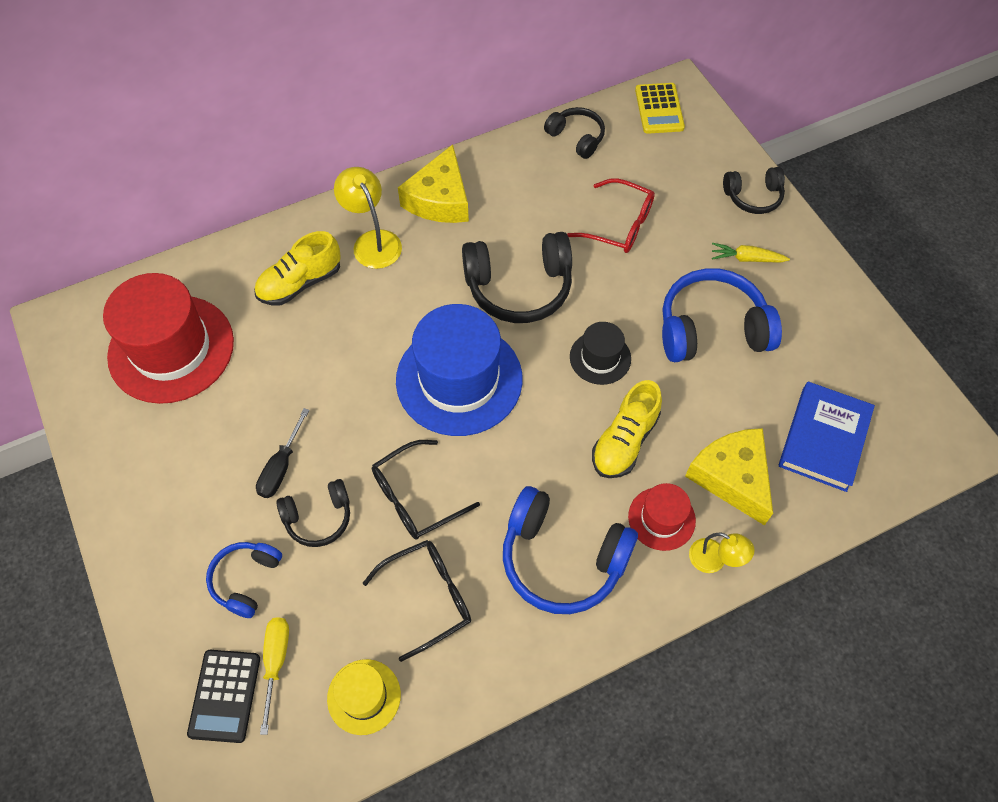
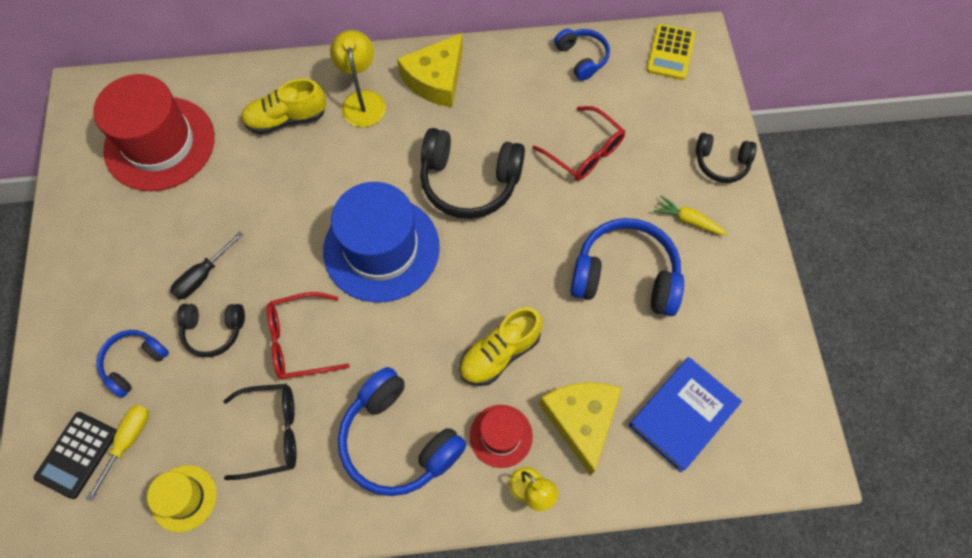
camera: 20 degrees right, 5 degrees up
(415, 497) = (299, 341): black glasses -> red glasses
(576, 138) = (582, 58): black headphones -> blue headphones
(600, 358) = (512, 270): black hat -> none

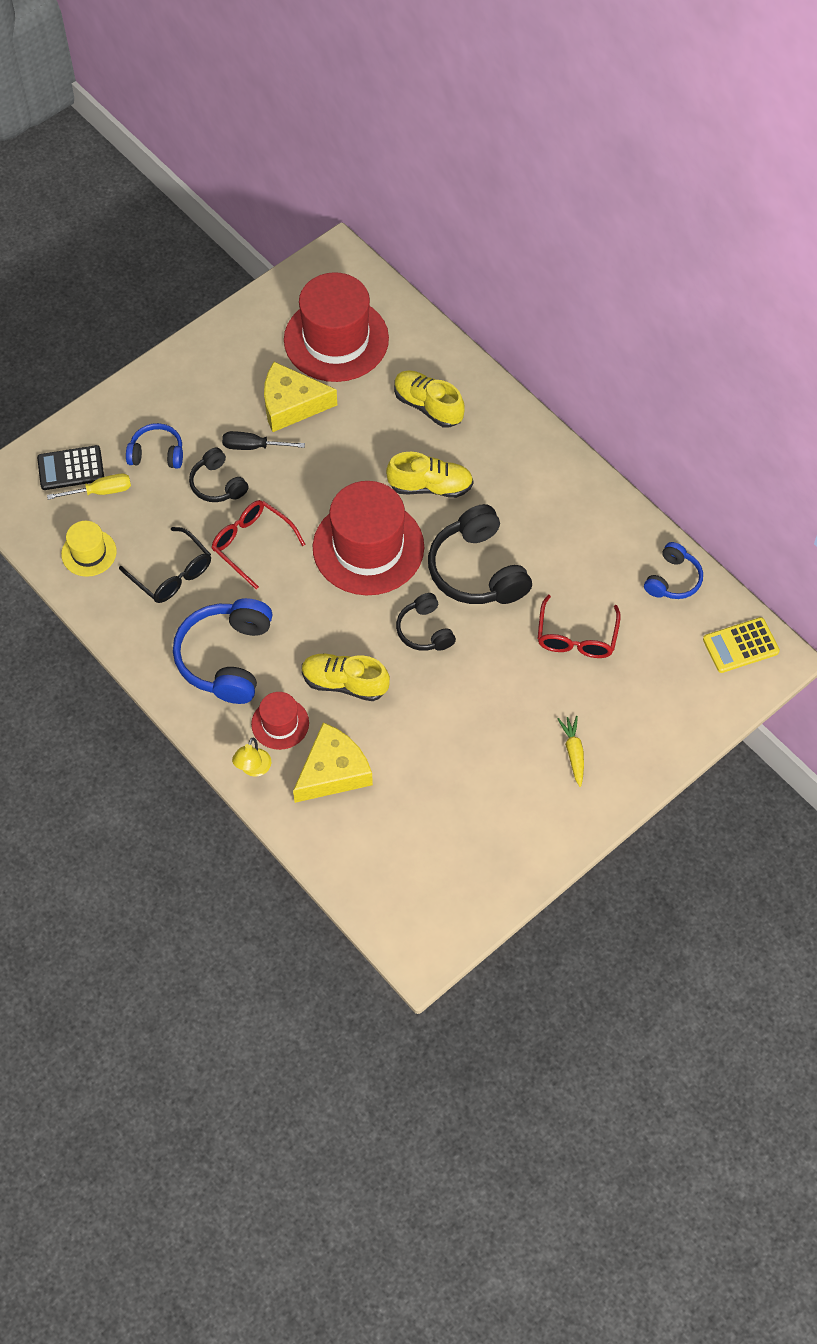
camera: 55 degrees right, 5 degrees down
(362, 100) = (489, 446): yellow lamp -> none
(363, 165) = (430, 486): none -> yellow shoe
(381, 248) = (368, 547): blue hat -> red hat
(436, 79) = (555, 485): yellow cheese -> yellow cheese (291, 404)
(625, 276) = (482, 734): blue headphones -> none
(682, 415) = (392, 841): blue book -> none
(721, 163) = (654, 748): black headphones -> black headphones (425, 630)

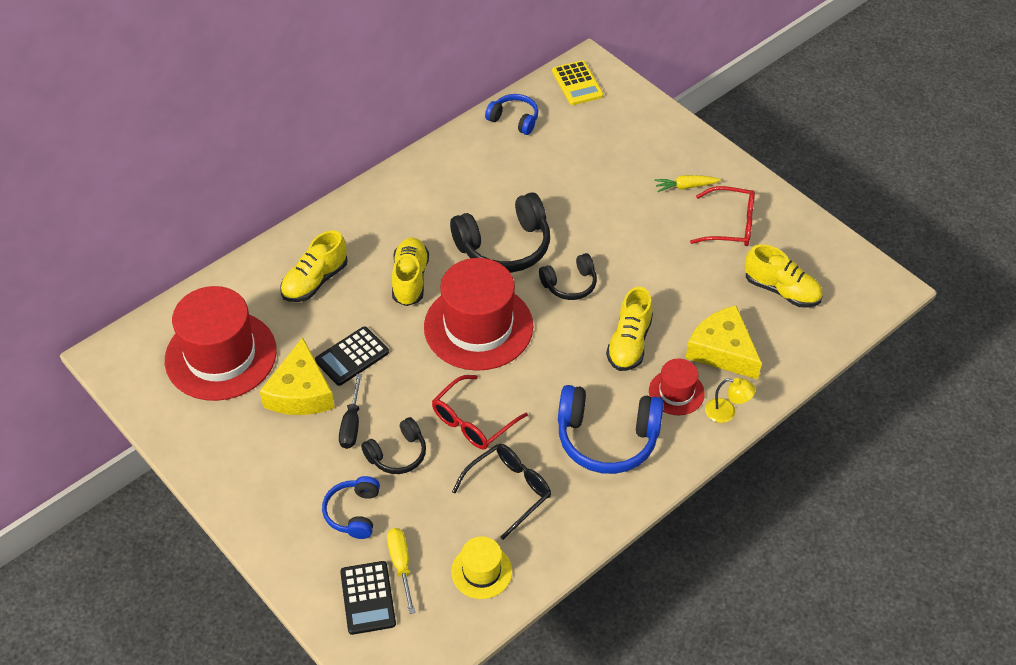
camera: 90 degrees left, 10 degrees down
(332, 442) = (352, 356): none -> black calculator
(417, 839) = (781, 290): none -> yellow shoe
(576, 637) = (573, 181): red glasses -> red glasses (730, 225)

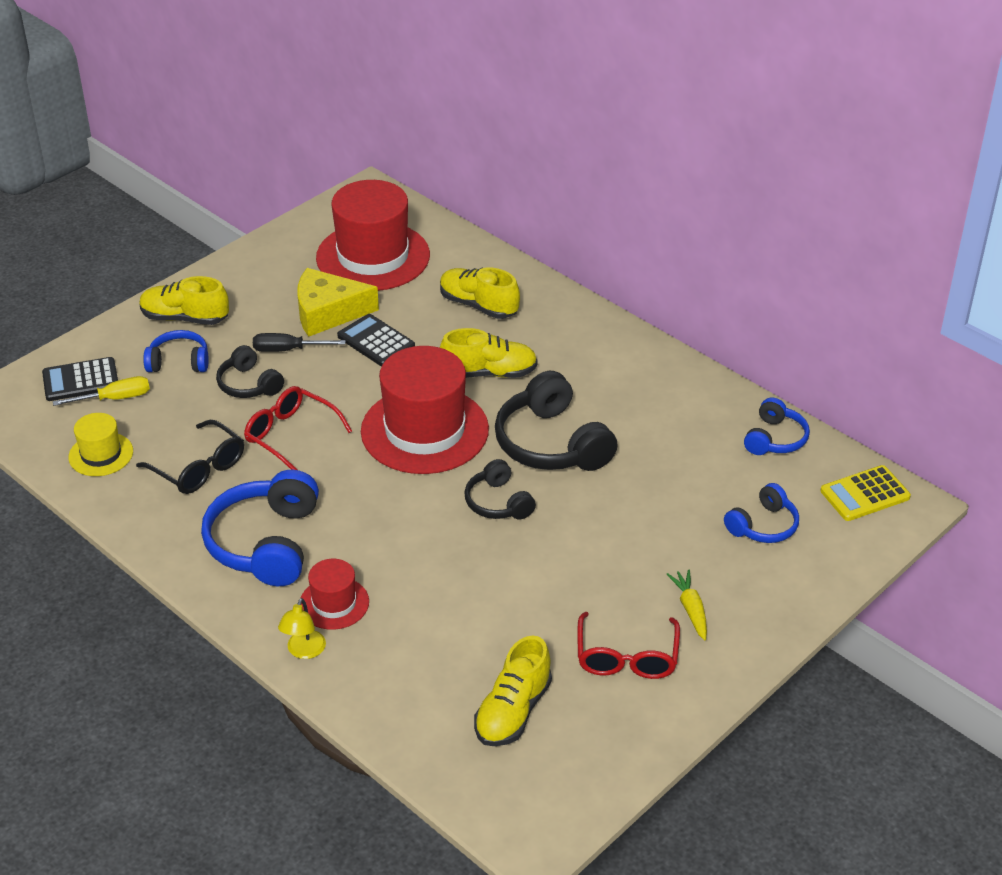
camera: 85 degrees right, 10 degrees down
(605, 139) = (763, 526): none -> blue headphones
(629, 343) = (409, 558): yellow shoe -> yellow shoe (185, 318)
(722, 350) = (402, 647): yellow cheese -> none

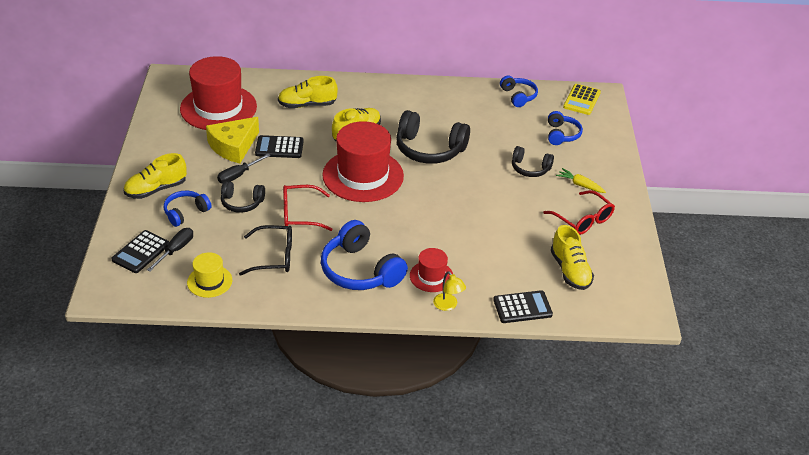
camera: 45 degrees left, 0 degrees up
(115, 398) = (176, 250): yellow screwdriver -> black screwdriver
(387, 715) = (522, 307): none -> black calculator
(498, 502) = (442, 188): black headphones -> black headphones (530, 168)

